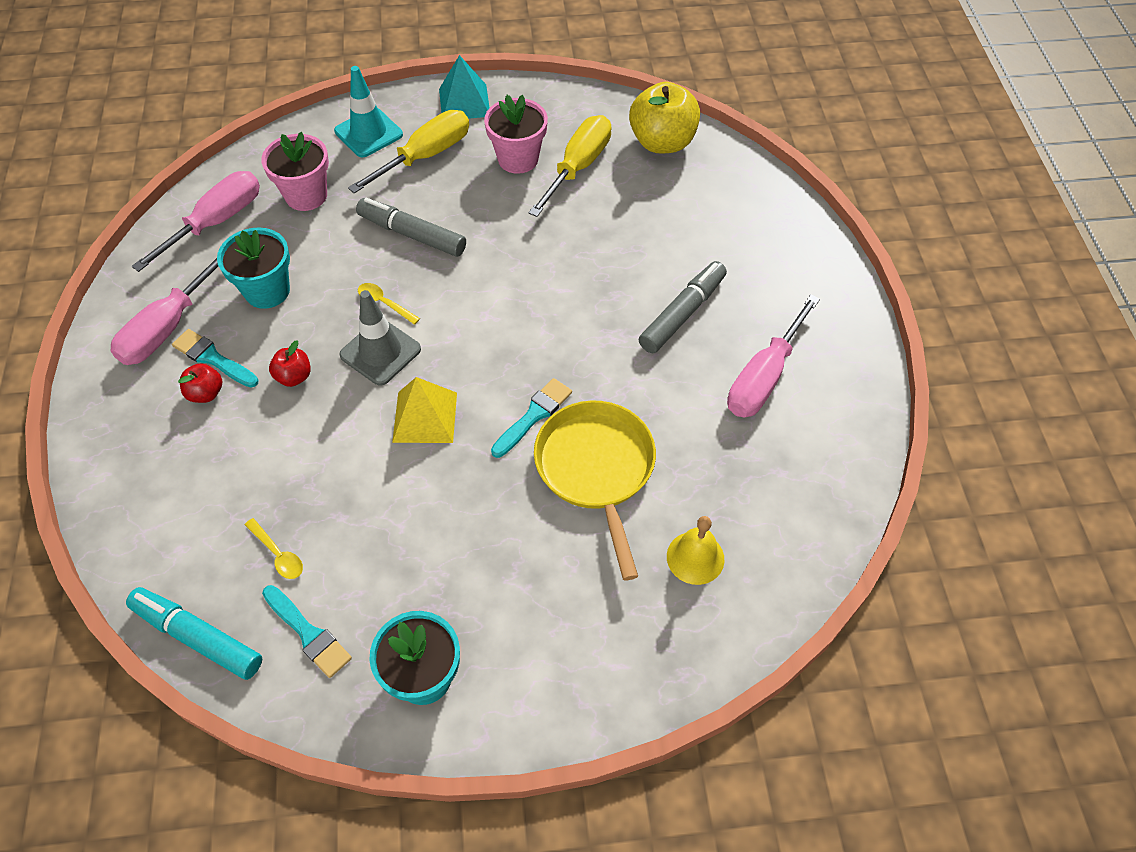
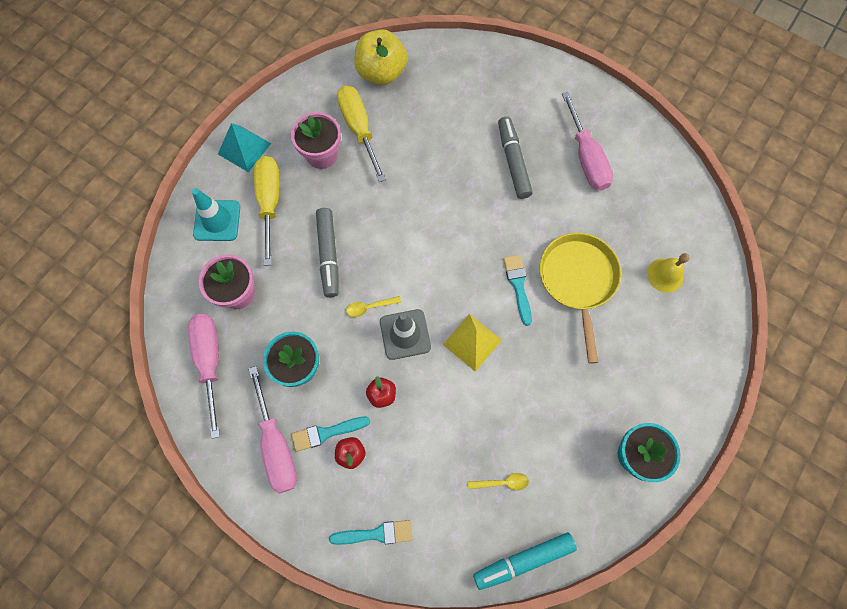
camera: 50 degrees left, 15 degrees up
(308, 633) = (566, 498): turquoise brush -> turquoise brush (376, 534)
(412, 234) = (328, 255): grey marker -> grey marker turned 75 degrees counterclockwise
(596, 470) = (578, 281): yellow pan -> yellow pan turned 60 degrees clockwise

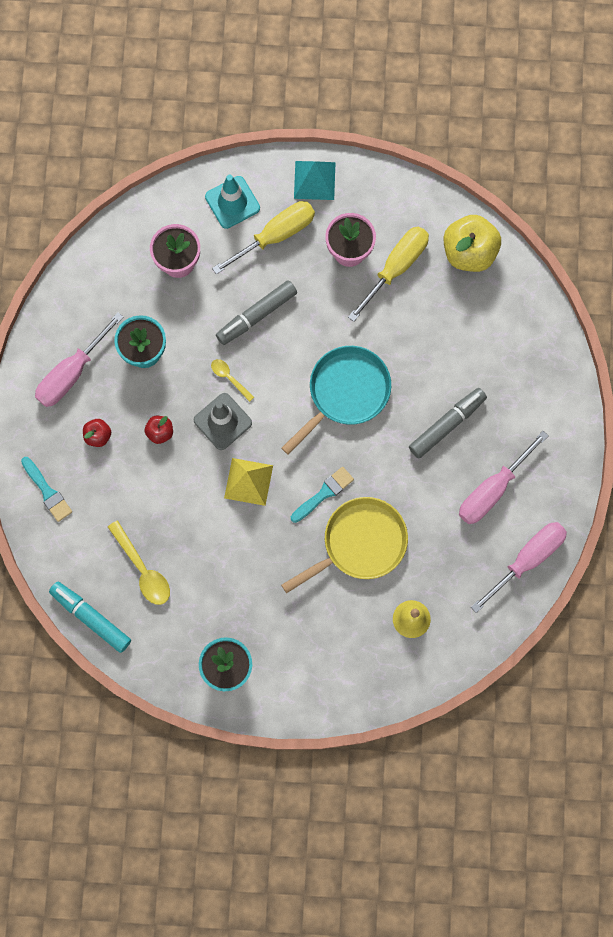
camera: 60 degrees right, 5 degrees up
(210, 362) = (108, 278): pink screwdriver -> pink screwdriver (527, 559)
(326, 433) = (103, 406): turquoise brush -> none
(440, 222) = (345, 393): none -> turquoise pan
(502, 482) = (143, 569): yellow spoon -> yellow spoon, size x1.72

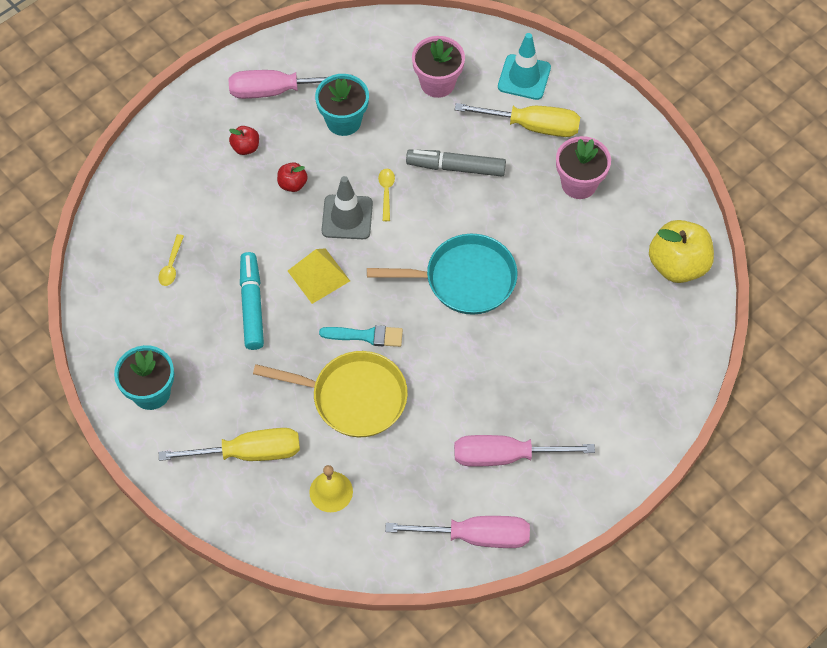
camera: 45 degrees right, 15 degrees down
(47, 491) = (167, 152): turquoise brush -> none
(91, 617) = (97, 264): turquoise marker -> turquoise marker (252, 305)
(143, 569) = (171, 265): yellow spoon -> yellow spoon, size x0.58
(314, 180) = (605, 113): turquoise pyramid -> none
(396, 268) = (603, 226): yellow screwdriver -> yellow screwdriver (249, 452)
(447, 425) = (520, 374): grey marker -> none

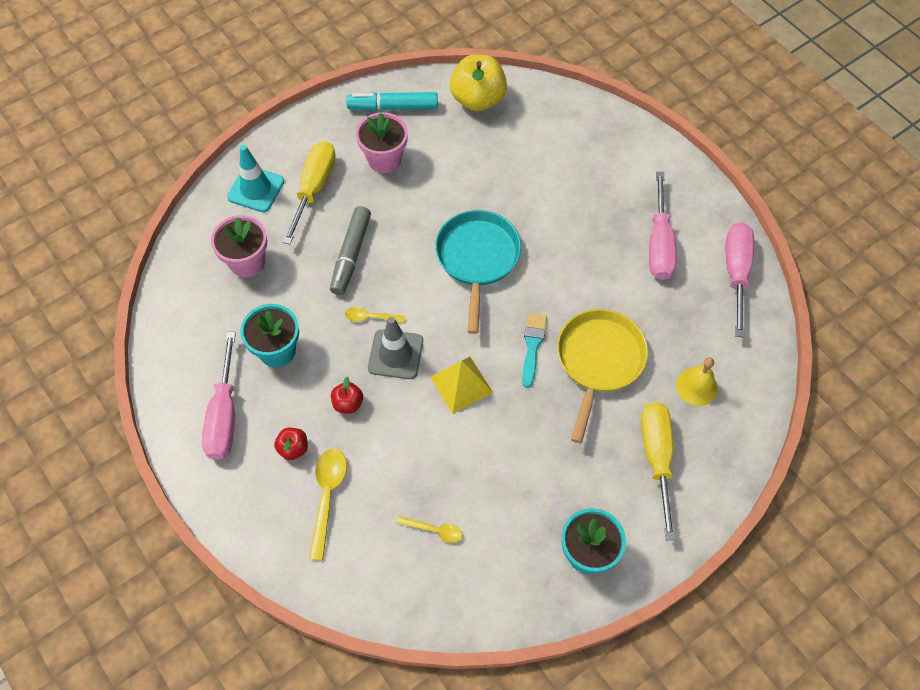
camera: 85 degrees left, 0 degrees up
(201, 179) = (327, 496): none -> yellow spoon
(252, 305) = (490, 449): turquoise marker -> turquoise marker (393, 107)

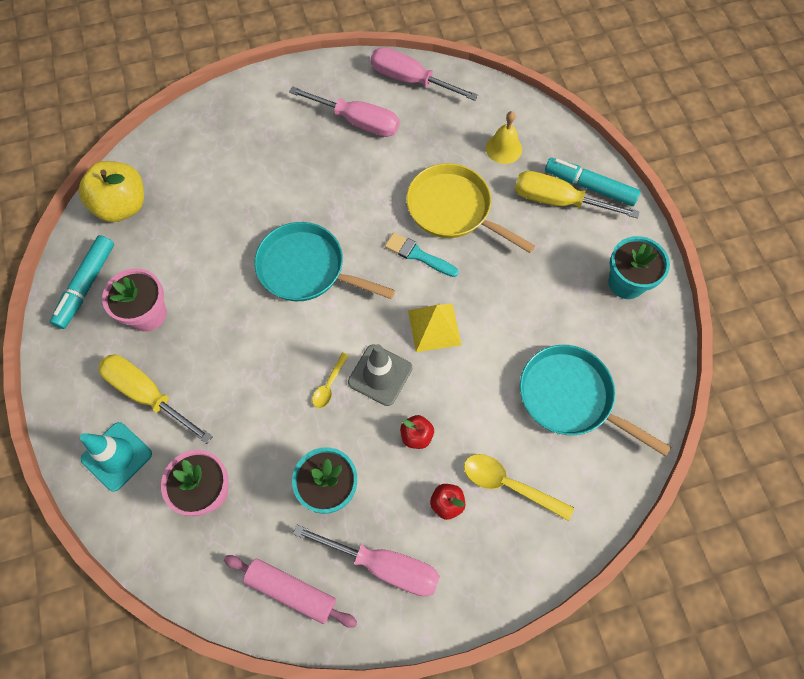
camera: 70 degrees left, 5 degrees up
(184, 352) = (291, 591): none -> pink rolling pin
(351, 255) = (248, 382): grey marker -> none
(434, 530) = (571, 398): yellow spoon -> turquoise pan
(691, 486) = (589, 186): none -> turquoise marker

